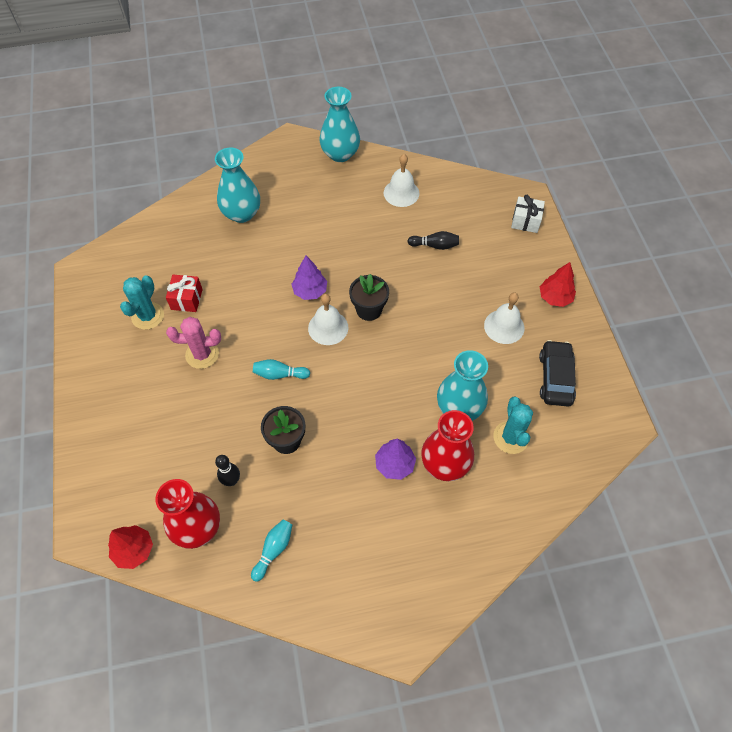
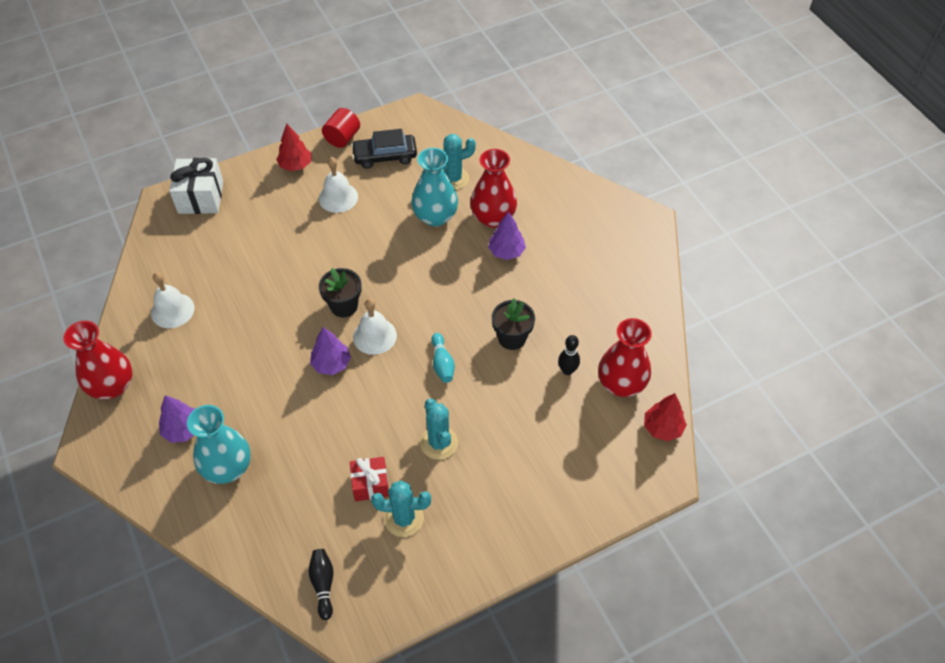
camera: 105 degrees left, 5 degrees down
(202, 354) = (439, 443): pink cactus -> turquoise cactus
(273, 550) = (616, 319): turquoise bowling pin -> none
(285, 191) = (183, 430): none -> purple tree
(340, 154) = (112, 386): turquoise vase -> red vase
(435, 245) = (247, 266): black bowling pin -> black bowling pin (323, 584)
(525, 221) = (201, 197): white gift -> white gift, size x1.54
(589, 343) = (342, 138): none -> red cylinder

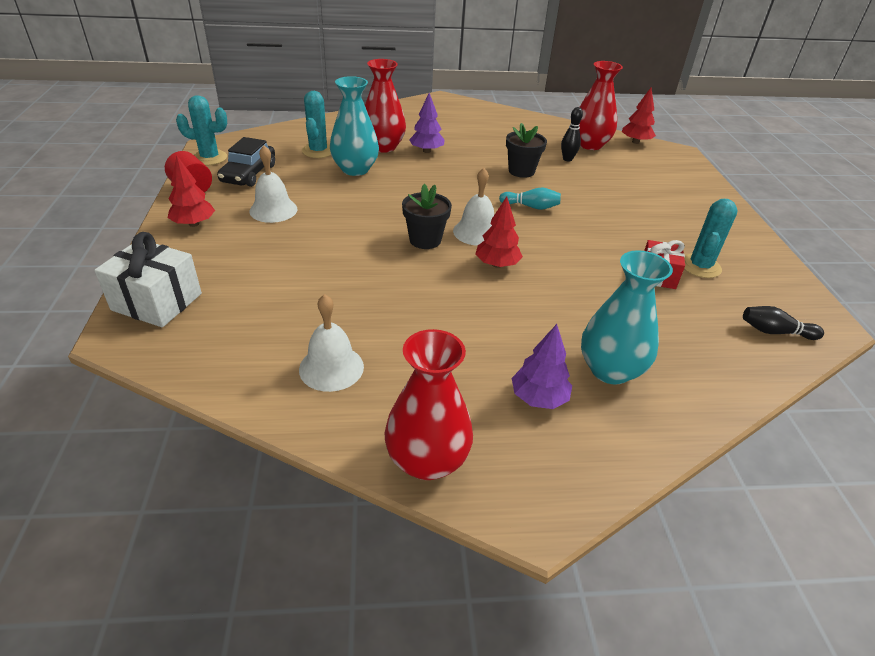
camera: 70 degrees left, 15 degrees down
(331, 364) = (497, 264): purple tree -> red tree
(439, 443) = (619, 229): turquoise cactus -> turquoise cactus (209, 158)

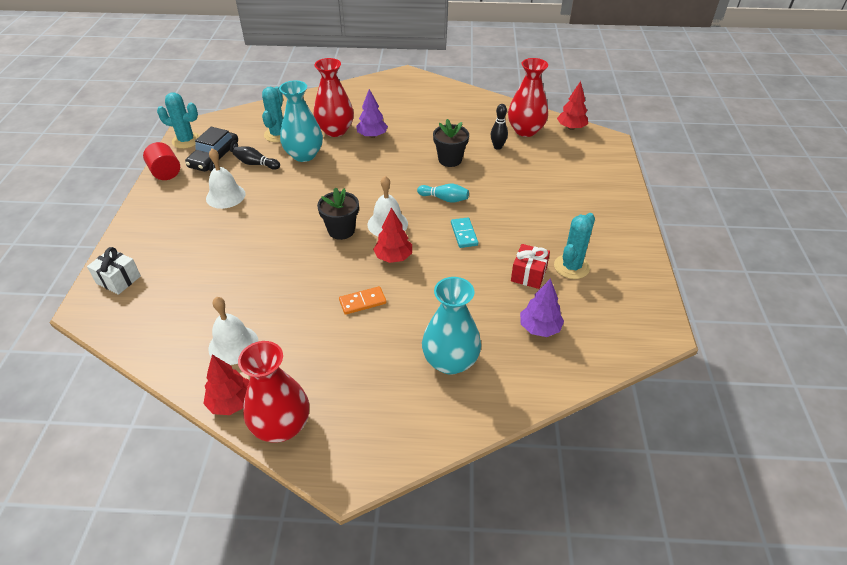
camera: 10 degrees right, 5 degrees up
(157, 302) = (118, 280): white gift -> white gift, size x0.65
(194, 224) = (160, 208): red tree -> red tree (231, 402)
(478, 312) = (362, 302): none -> orange domino
(538, 398) = (383, 382): purple tree -> purple tree (539, 328)
(567, 239) = (464, 234): none -> turquoise domino
(775, 332) = (608, 335): black bowling pin -> black bowling pin (256, 164)

